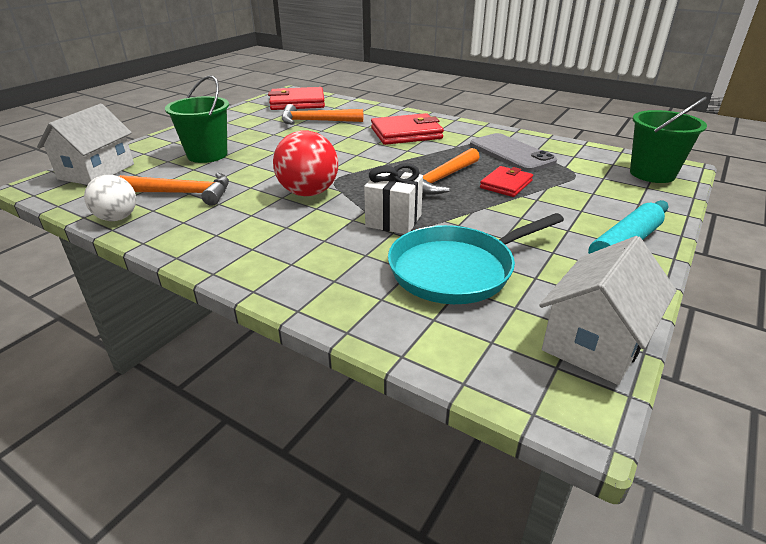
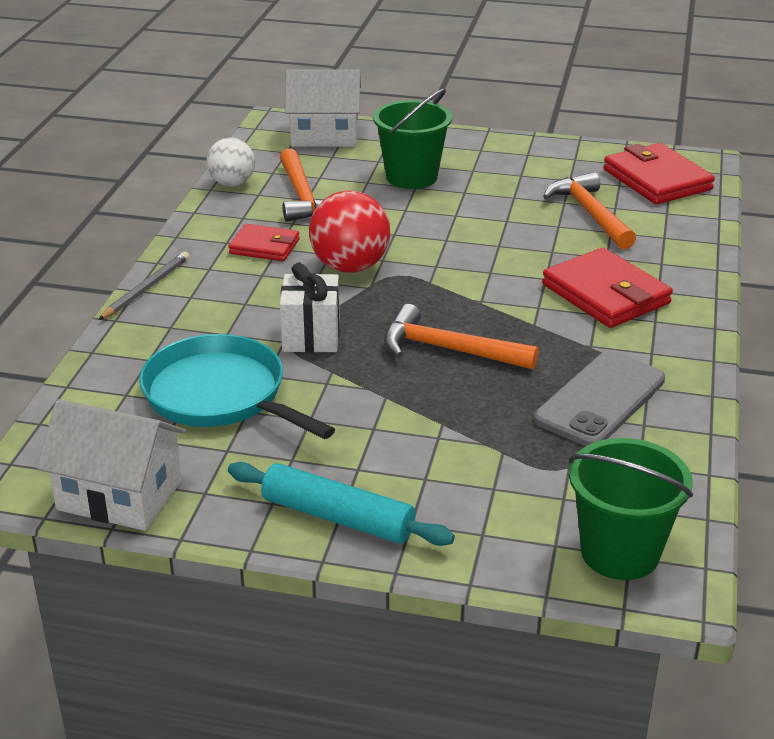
camera: 70 degrees right, 0 degrees up
(255, 285) = (146, 288): none -> grey pencil
(506, 184) = (472, 406): red wallet -> red wallet (264, 246)

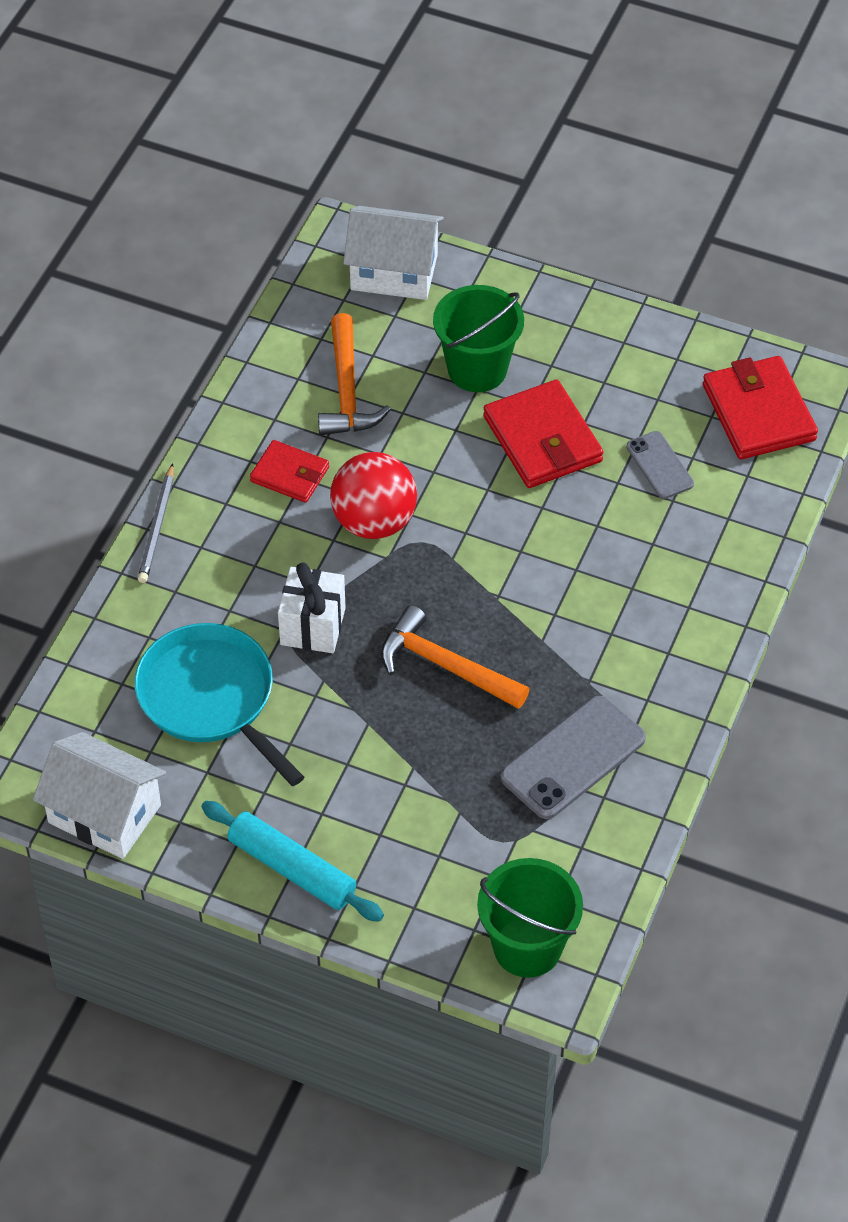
camera: 10 degrees right, 20 degrees up
(146, 288) = (157, 527): grey pencil -> grey pencil turned 150 degrees clockwise
(232, 183) = (272, 354): white ball -> none
(590, 213) = (660, 465): orange hammer -> grey phone
(605, 294) = (631, 604): red wallet -> red wallet (542, 439)

